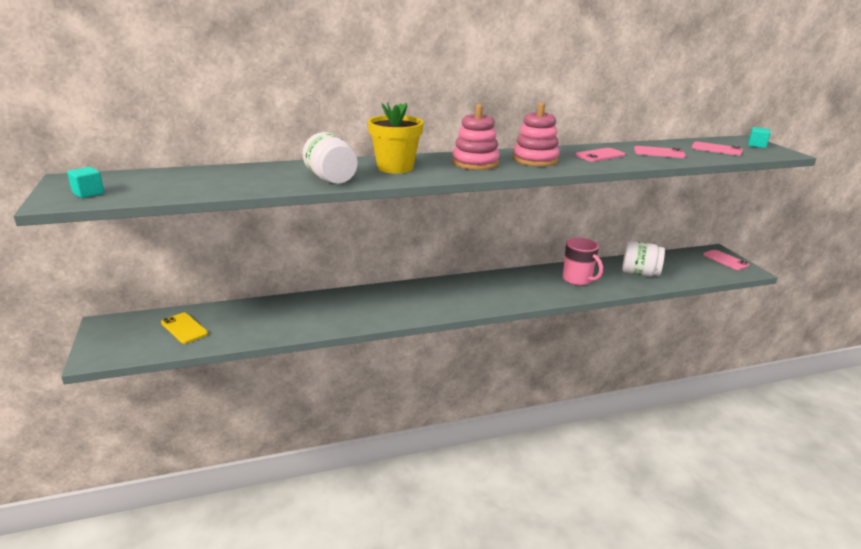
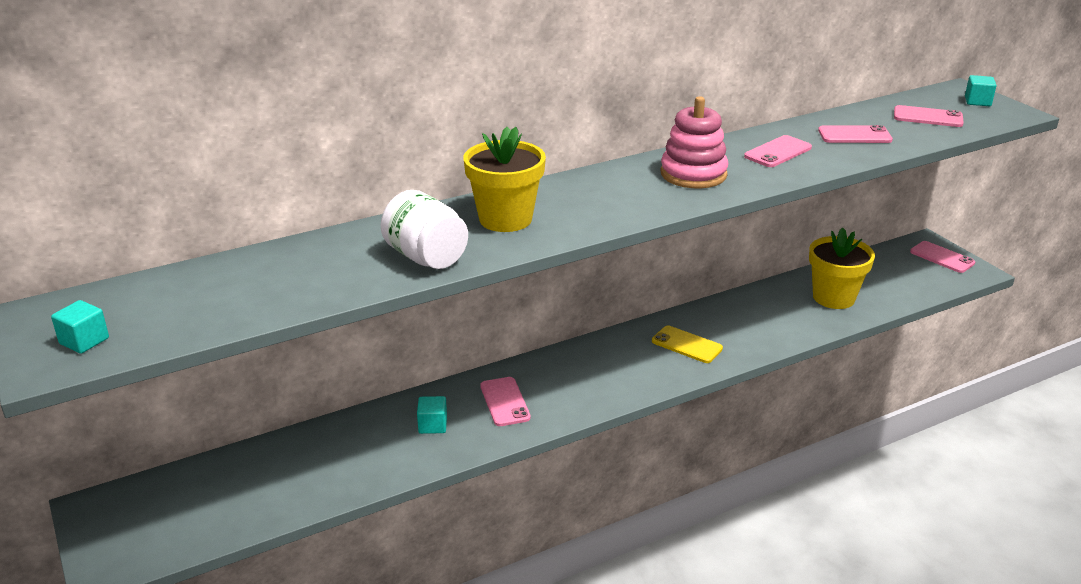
camera: 10 degrees left, 5 degrees up
(184, 328) = (218, 495): yellow phone -> yellow phone (686, 345)
(338, 309) = (433, 425): none -> turquoise cube
(391, 302) = (505, 402): none -> pink phone
(475, 163) = (613, 193): pink stacking toy -> none
(577, 280) = (753, 321): pink mug -> none
(639, 273) = (833, 297): white jar -> yellow flower pot

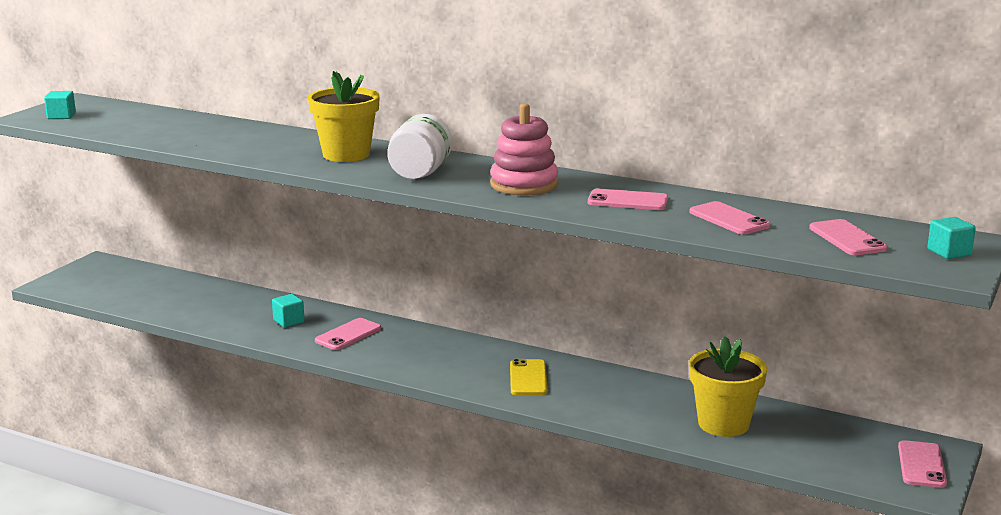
camera: 55 degrees right, 10 degrees down
(426, 257) = (257, 150): white jar -> white jar (420, 173)

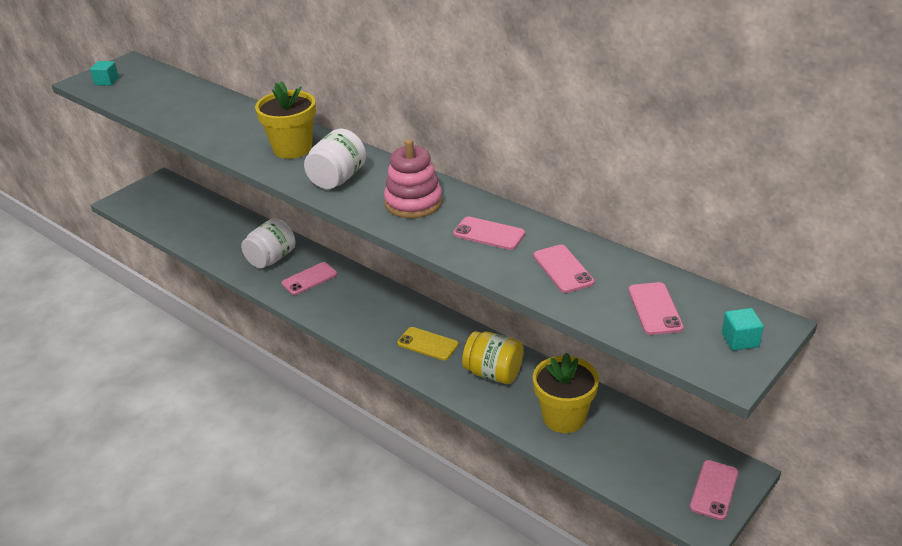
camera: 15 degrees right, 15 degrees up
(288, 321) = (271, 259): turquoise cube -> white jar
(528, 378) = (427, 344): yellow phone -> yellow phone turned 75 degrees counterclockwise
(621, 395) = (493, 373): none -> yellow jar

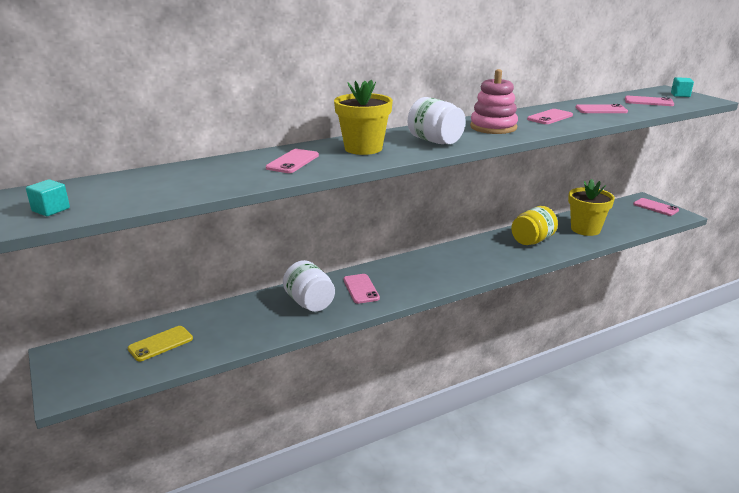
camera: 70 degrees left, 10 degrees down
(238, 128) = (293, 162): none -> pink phone
(427, 344) = (487, 256): yellow phone -> yellow phone (160, 344)

